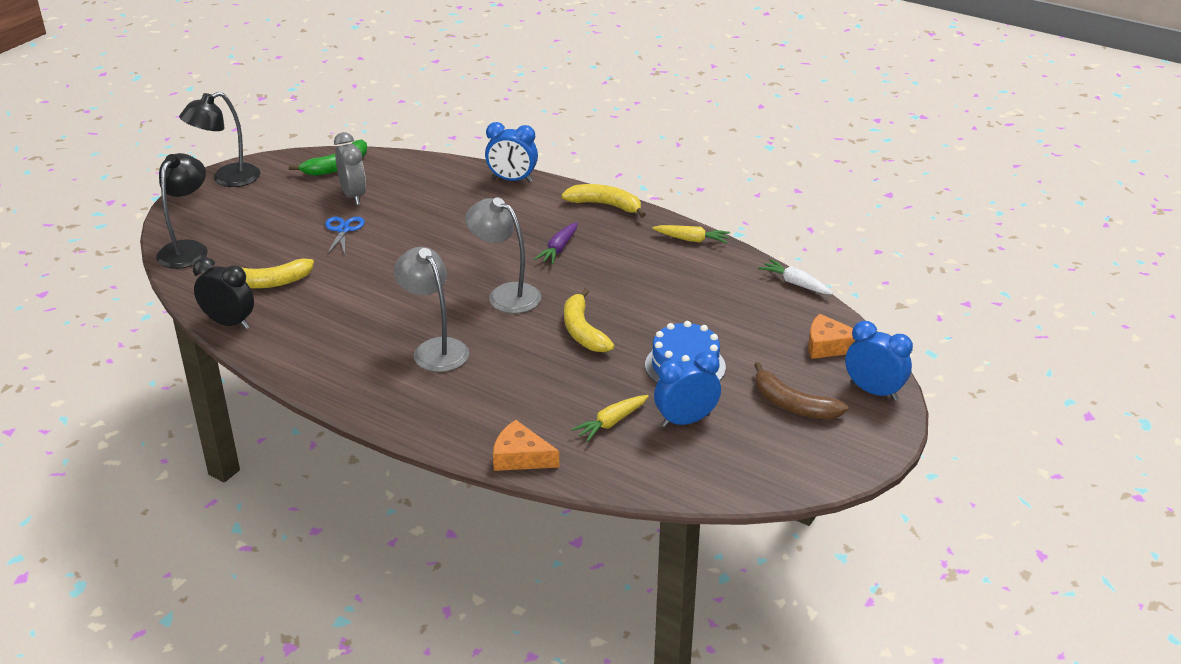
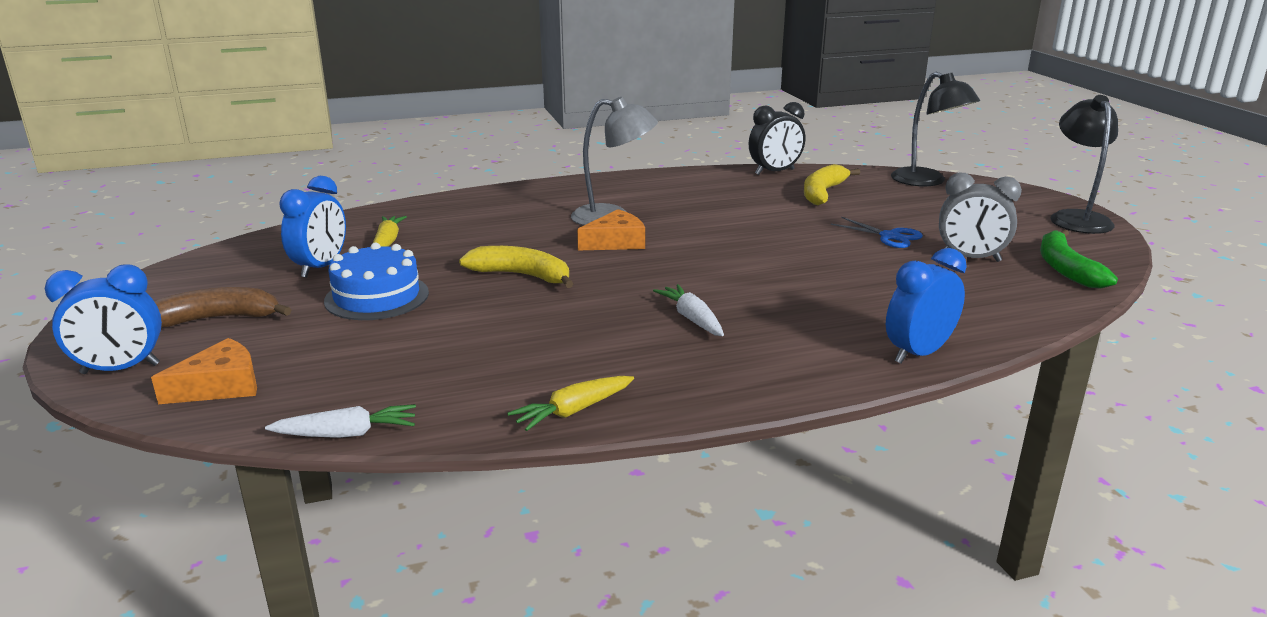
camera: 130 degrees right, 10 degrees down
(505, 294) = (647, 265): grey lamp -> none
(520, 457) = (427, 205): orange cheese -> orange cheese (616, 242)
(559, 249) = (692, 319): purple carrot -> white carrot
(605, 205) = (758, 389): yellow banana -> none

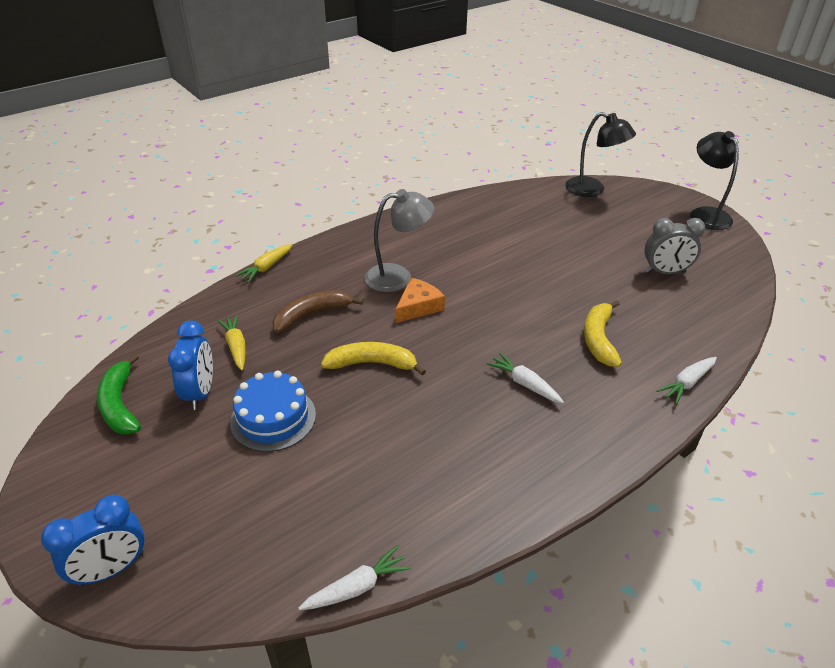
camera: 20 degrees left, 15 degrees up
(218, 318) = (155, 480): brown banana -> brown banana (312, 314)
(220, 386) = (216, 563): orange cheese -> none
(573, 411) = (504, 509): yellow carrot -> yellow carrot (266, 267)
(775, 172) = (484, 197): black clock -> none
(822, 193) = (531, 216): yellow banana -> yellow banana (598, 339)
(890, 236) = (602, 259): blue scissors -> none
(918, 353) = (687, 383): blue clock -> white carrot
(1065, 268) = (726, 271): green banana -> green banana (120, 404)

